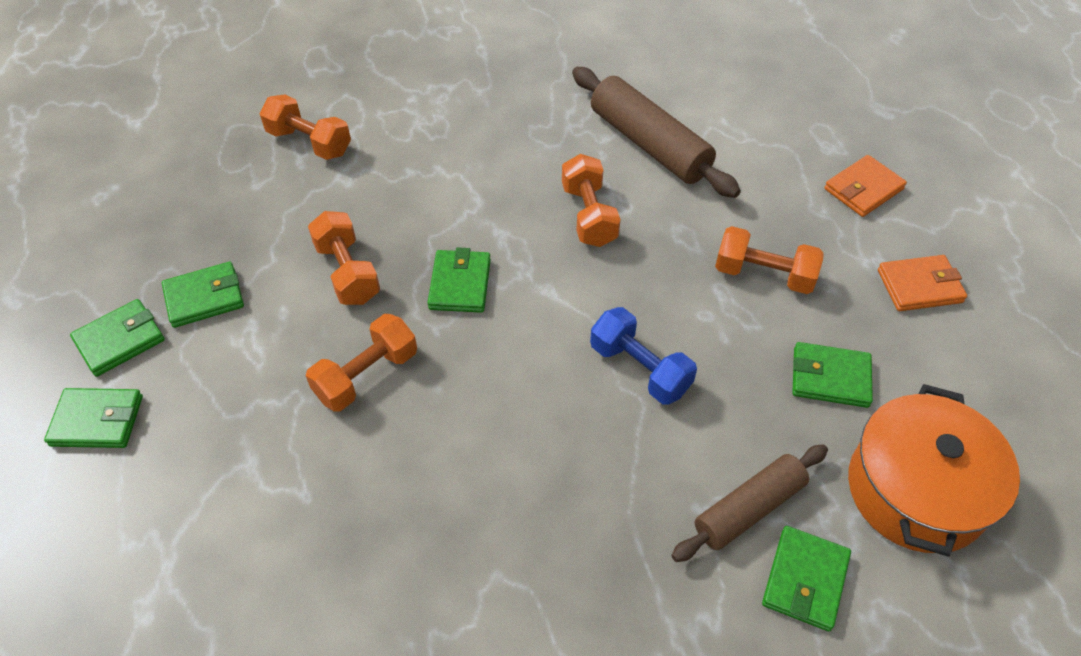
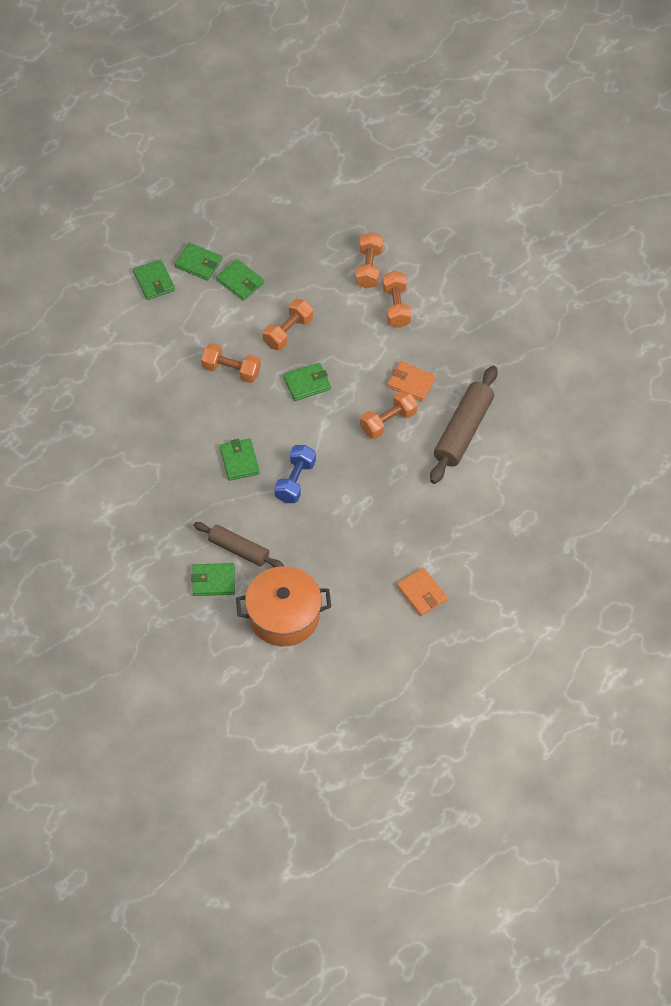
camera: 65 degrees right, 5 degrees up
(764, 275) = (389, 517): orange dumbbell -> orange dumbbell (396, 307)
(830, 377) = (334, 565): green wallet -> green wallet (239, 461)
(863, 189) = (487, 550): orange wallet -> orange wallet (411, 383)

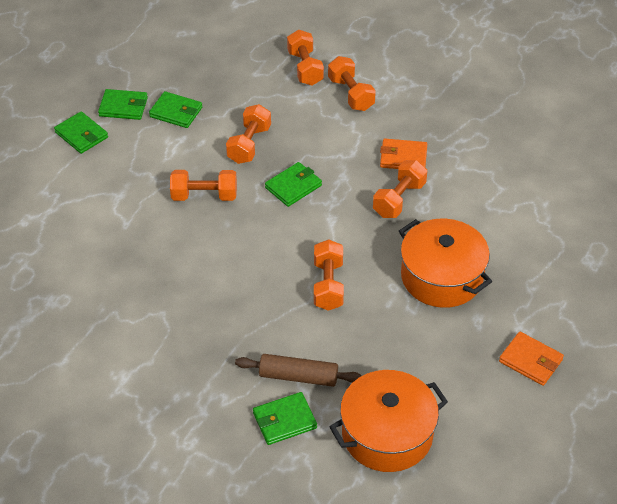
camera: 20 degrees left, 10 degrees down
(239, 461) = (255, 282): green wallet -> none
(295, 481) = (328, 285): blue dumbbell -> orange dumbbell
(388, 502) = (441, 277): none -> orange pot
(463, 431) = (482, 187): brown rolling pin -> none

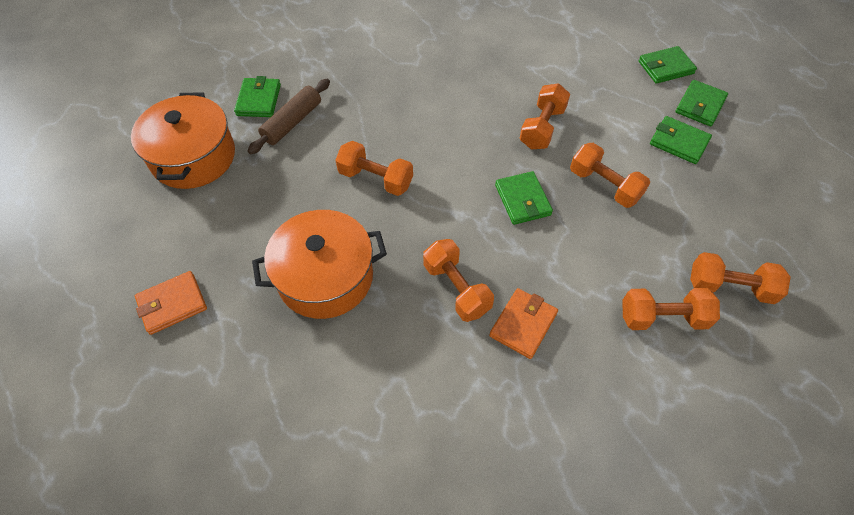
camera: 115 degrees right, 10 degrees up
(176, 112) = (678, 142): green wallet -> green wallet turned 75 degrees clockwise

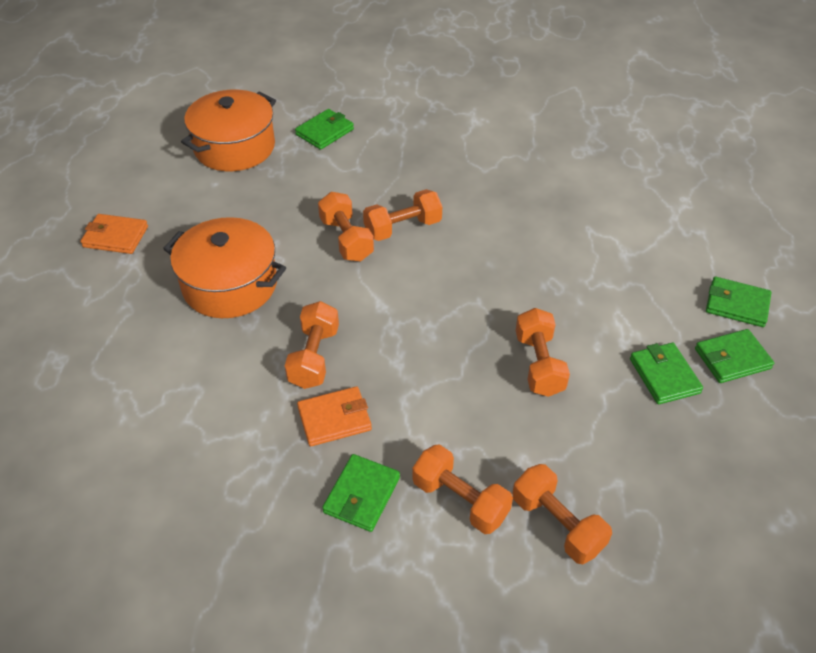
camera: 40 degrees right, 10 degrees down
(292, 122) = (331, 162): brown rolling pin -> none
(522, 200) = (448, 329): green wallet -> green wallet (361, 495)
(542, 128) = (537, 283): orange dumbbell -> orange dumbbell (402, 228)

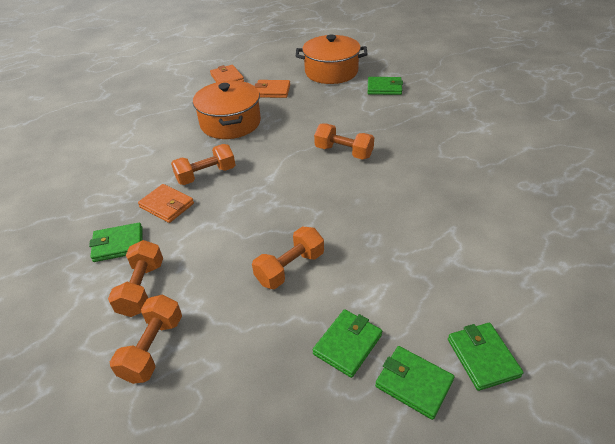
camera: 55 degrees right, 5 degrees down
(207, 214) = (272, 91): none -> orange wallet
(346, 239) = (308, 138): orange dumbbell -> none

